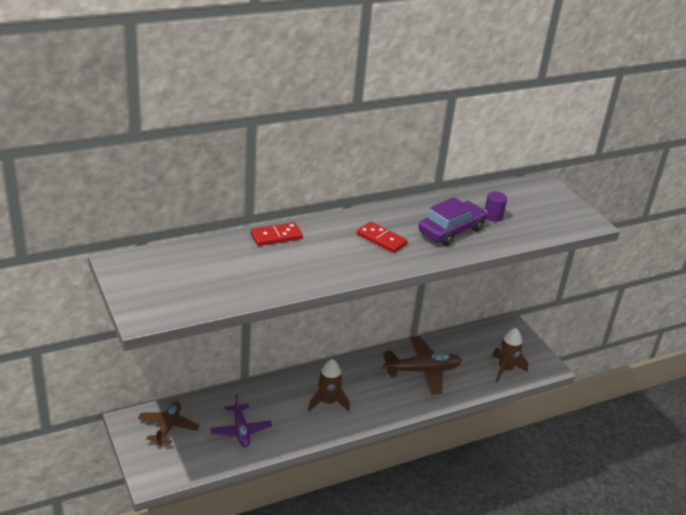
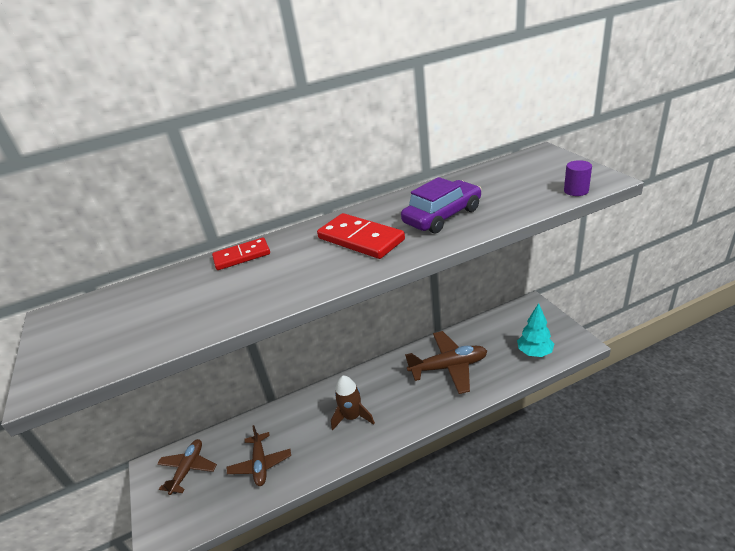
camera: 10 degrees right, 0 degrees up
(240, 431) = (260, 464): purple plane -> brown plane
(381, 239) = (361, 239): red domino -> red domino, size x1.51
(493, 216) = (490, 193): purple cylinder -> purple cylinder (576, 191)
(505, 369) = (534, 352): brown rocket -> turquoise tree

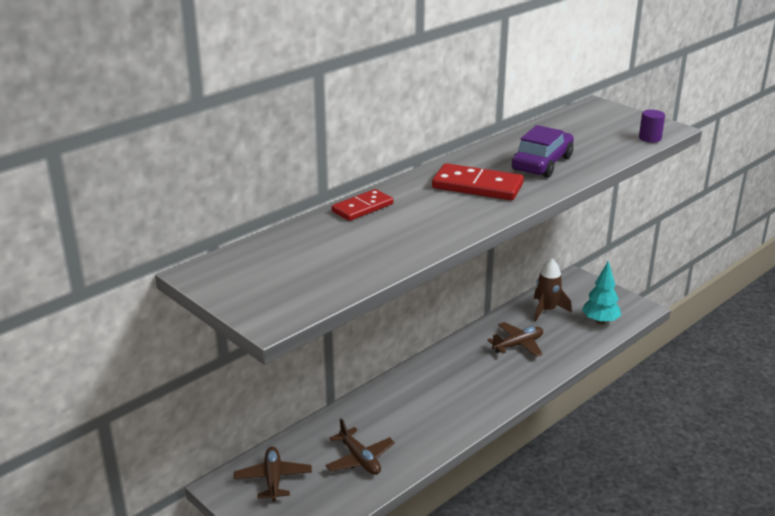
camera: 25 degrees left, 5 degrees down
(352, 417) = (438, 402): brown rocket -> brown rocket (546, 310)
(449, 367) = (518, 345): brown plane -> brown plane, size x0.66

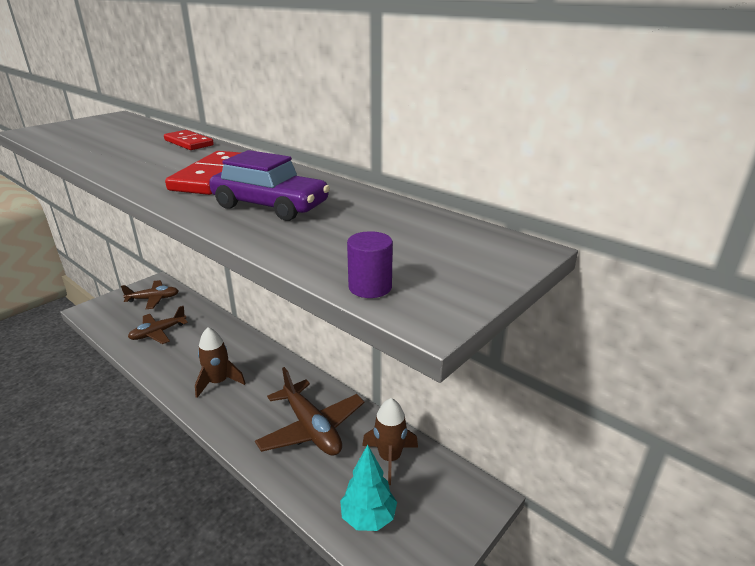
camera: 85 degrees right, 0 degrees up
(456, 401) = (218, 382): none -> brown rocket
(518, 345) = (311, 428): brown plane -> brown plane, size x1.52

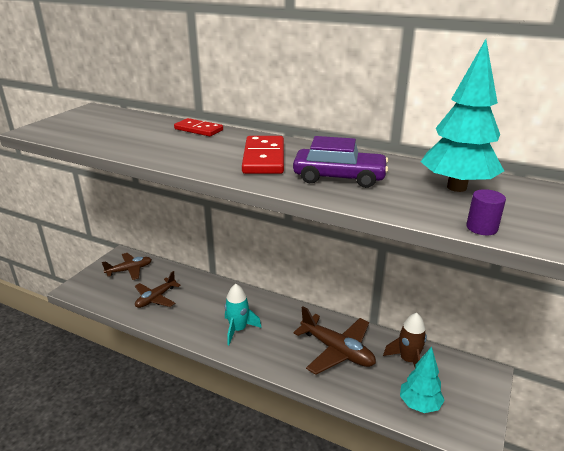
camera: 15 degrees left, 0 degrees up
(218, 382) = (238, 329): brown rocket -> turquoise rocket
(403, 233) = (456, 187): none -> turquoise tree

